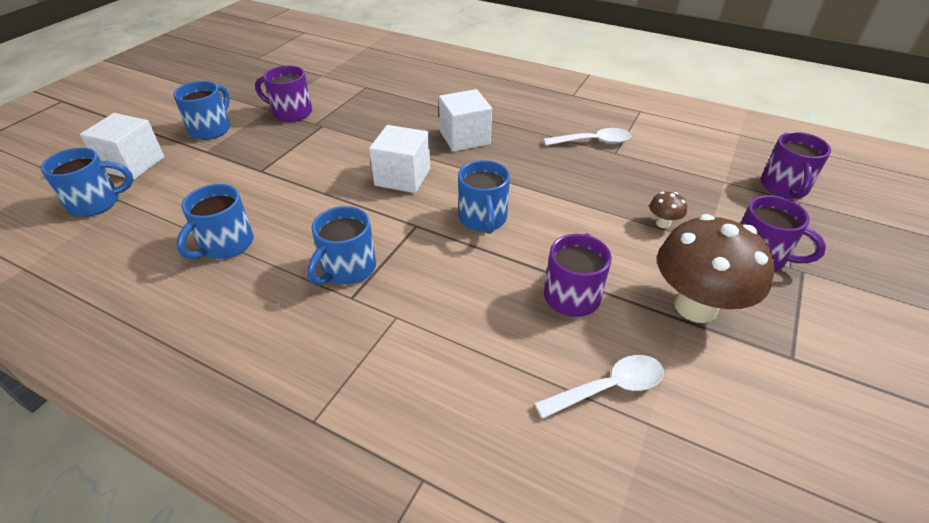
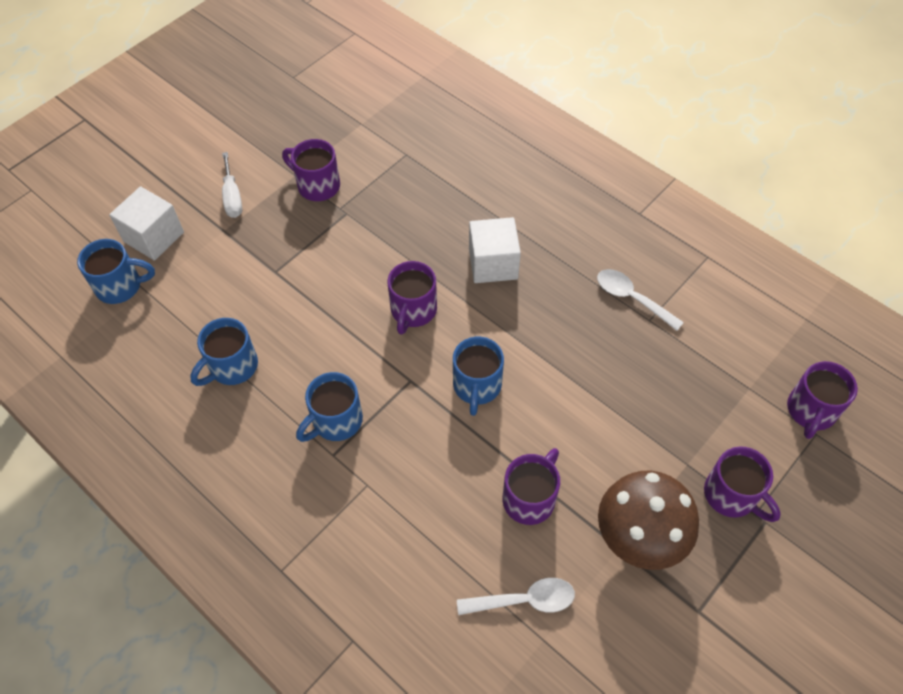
camera: 15 degrees right, 15 degrees up
(211, 129) = (232, 197): blue mug -> white screwdriver
(402, 177) = (413, 311): white cube -> purple mug
(593, 142) = (632, 298): white spoon -> white spoon turned 150 degrees counterclockwise
(663, 223) = (655, 431): brown mushroom -> none

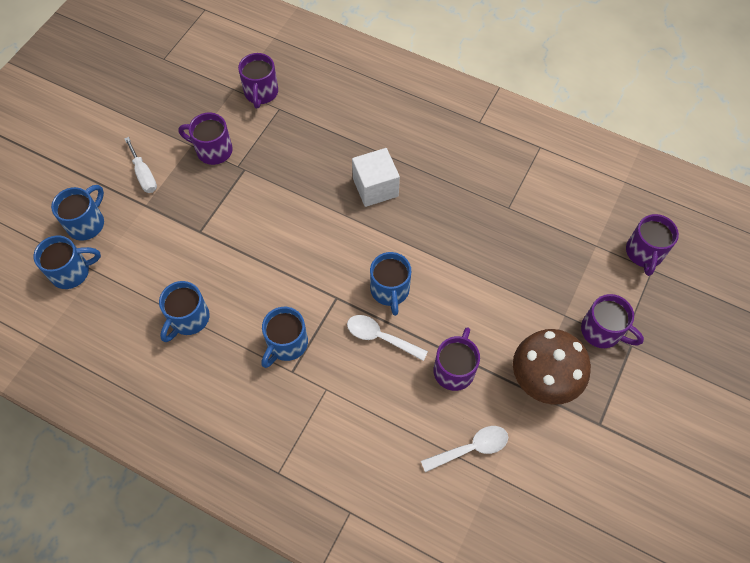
camera: 15 degrees left, 5 degrees up
(154, 237) = (87, 223): white cube -> blue mug
(413, 311) = (322, 240): purple mug -> purple mug (261, 93)
(632, 298) = (490, 193): white spoon -> white spoon (380, 337)

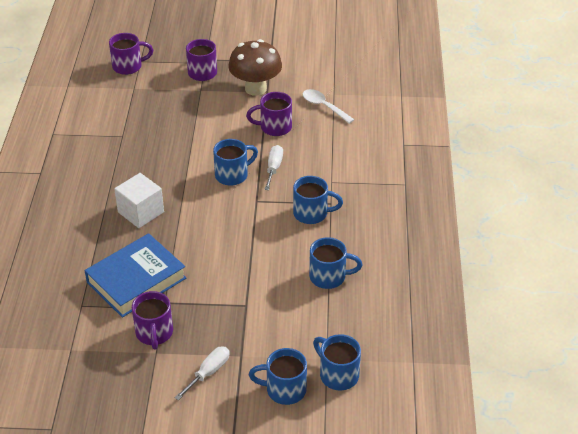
camera: 115 degrees left, 20 degrees down
(261, 93) = (67, 326): purple mug -> none
(285, 156) = (136, 280): none -> blue book
(380, 337) = (274, 168): white spoon -> white screwdriver

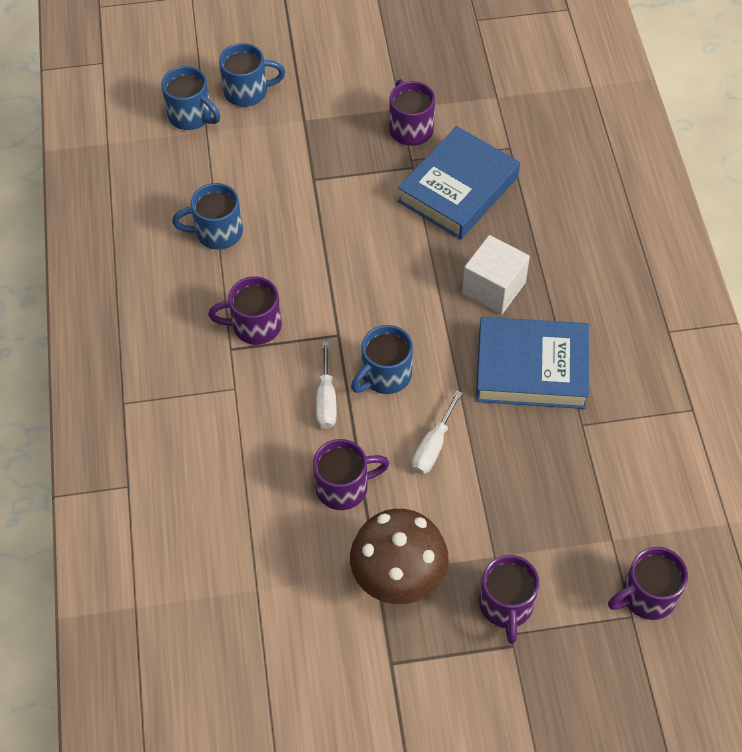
camera: 170 degrees right, 15 degrees up
(138, 166) = (531, 368): none -> blue book
(208, 372) = (335, 96): white screwdriver -> white screwdriver (433, 446)
(312, 213) = (255, 326): blue mug -> purple mug
(324, 106) = (269, 553): white spoon -> none

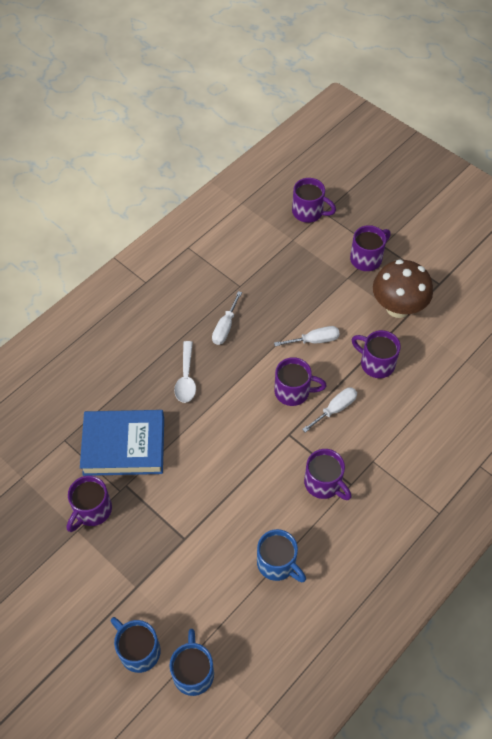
camera: 130 degrees left, 0 degrees up
(385, 375) = (293, 391): blue mug -> purple mug
(493, 288) = (186, 378): white cube -> white spoon
(531, 368) = (225, 327): blue book -> white screwdriver

